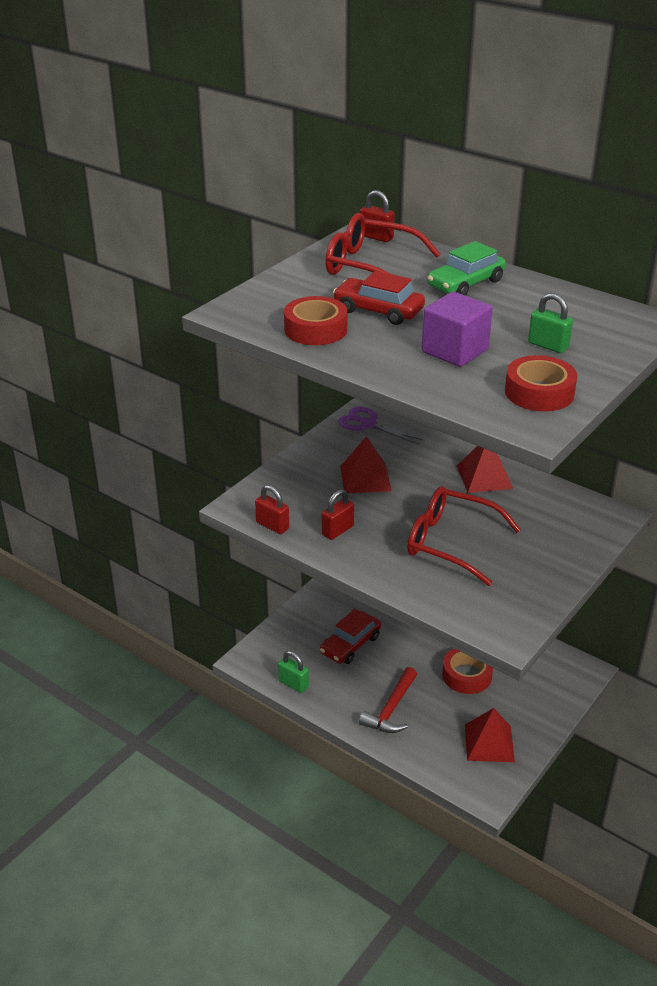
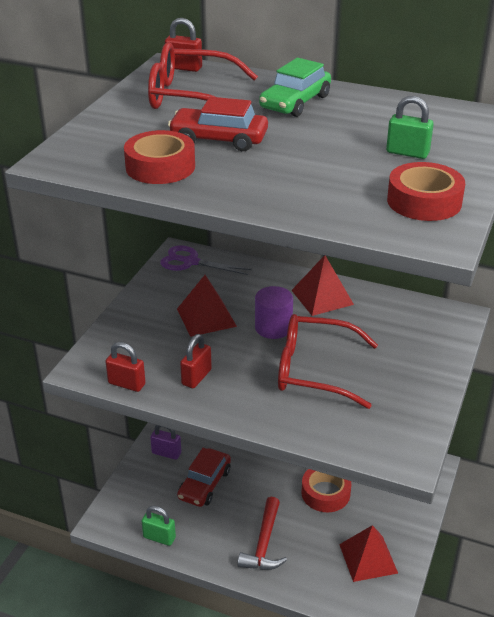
camera: 15 degrees left, 0 degrees up
(322, 609) = (166, 453): none -> purple padlock
(426, 498) = (273, 327): none -> purple cylinder
(455, 351) = (317, 170): purple cube -> none

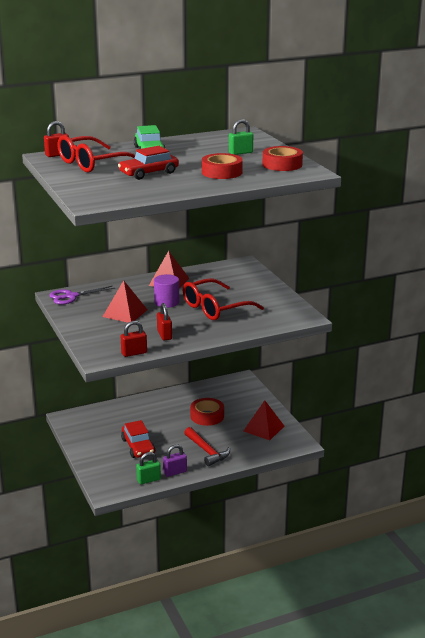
camera: 45 degrees left, 10 degrees down
(160, 167) = (147, 189): red tape -> red tape (222, 172)
(166, 453) = (94, 446): purple padlock -> purple padlock (175, 472)

